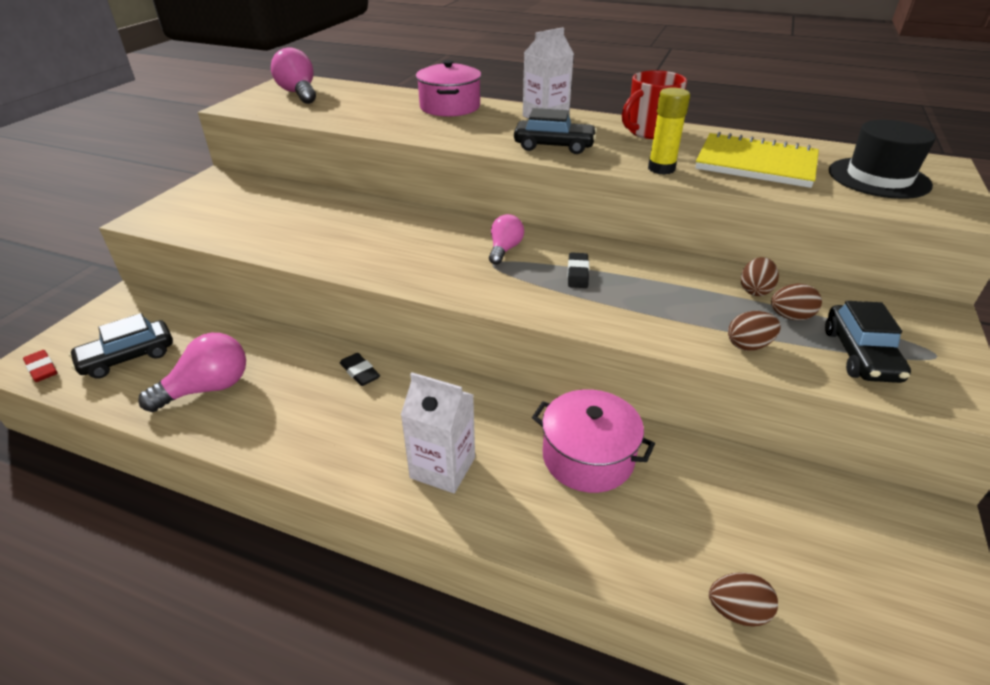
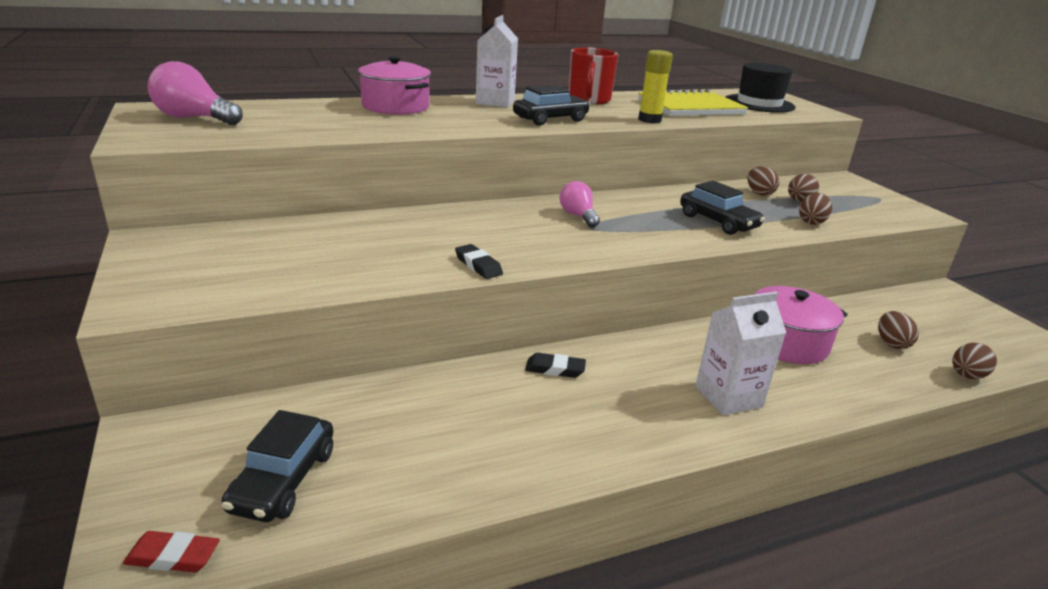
camera: 45 degrees left, 10 degrees down
(208, 388) = (440, 454): pink light bulb -> none
(577, 273) = (655, 215): black eraser -> black eraser (478, 265)
(709, 525) = (891, 343): none -> brown egg
(860, 355) = (857, 208): black car -> black car (718, 222)

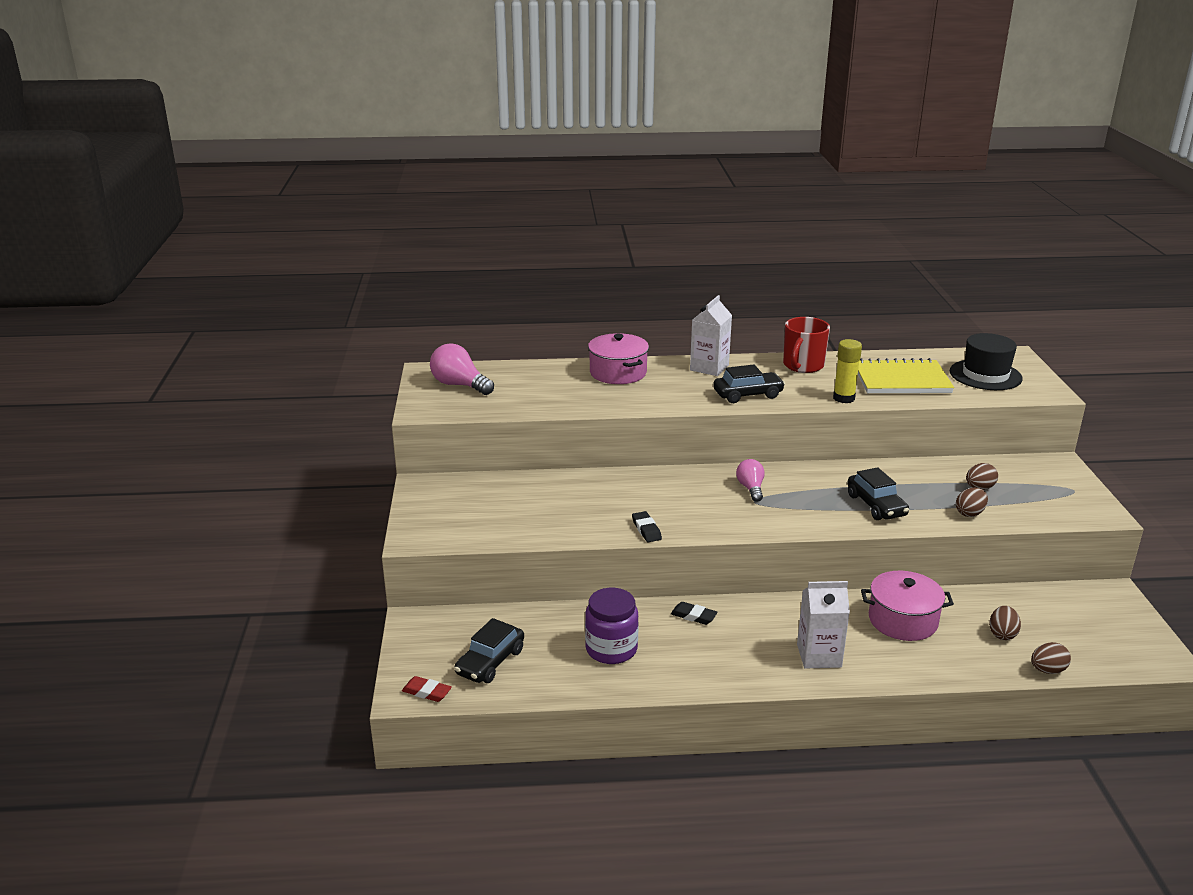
camera: 20 degrees right, 0 degrees up
(465, 429) = (611, 649): none -> purple jar
(759, 193) = (945, 475): brown egg -> none

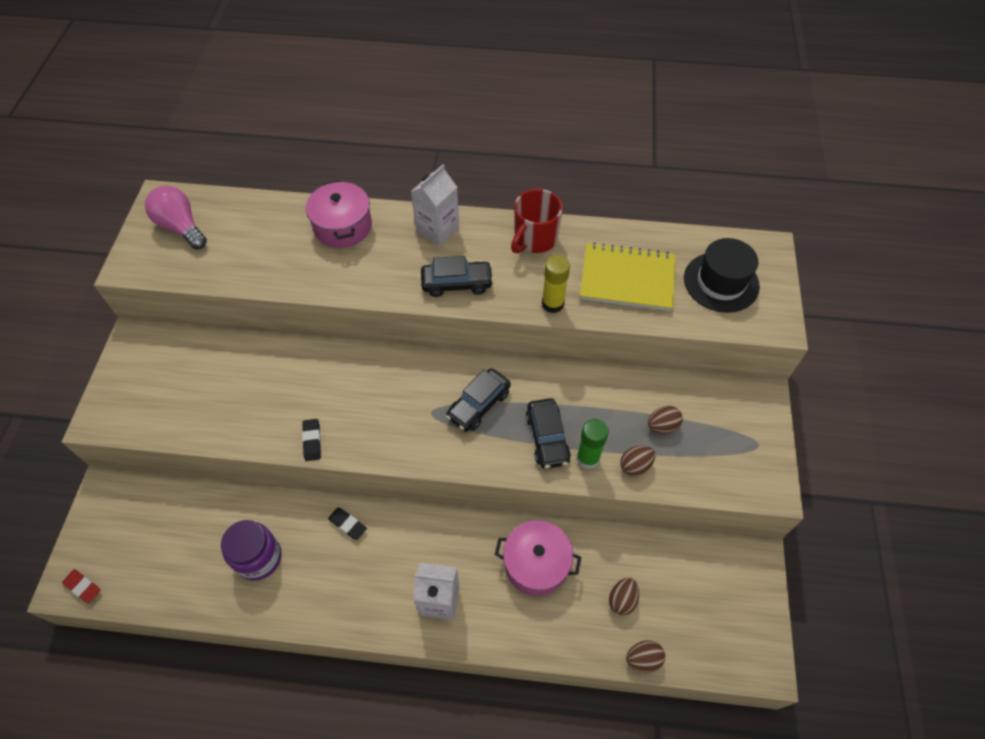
camera: 10 degrees right, 30 degrees up
(490, 662) = (149, 556): black car -> black car (478, 405)
(751, 488) = (436, 392): pink light bulb -> none
(922, 513) = (588, 458): none -> green glue stick

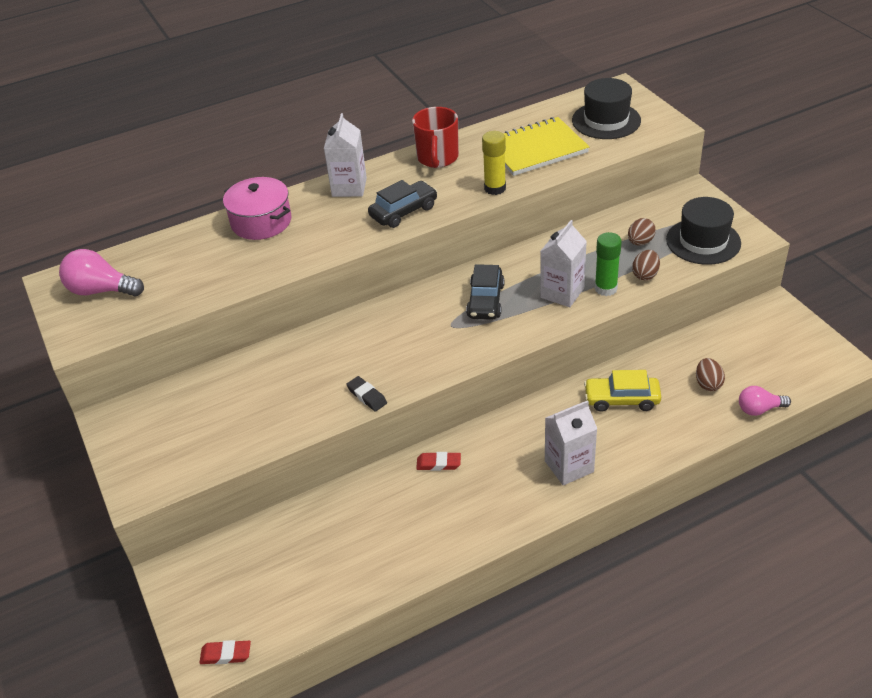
camera: 30 degrees left, 15 degrees down
(258, 558) = (381, 532): purple jar -> none
(348, 524) = (438, 463): black eraser -> red eraser
(536, 564) = (621, 399): pink pot -> yellow car
(547, 438) = (562, 293): black car -> white carton
(643, 659) = (759, 409): brown egg -> pink light bulb
(721, 462) = (703, 241): none -> black hat

